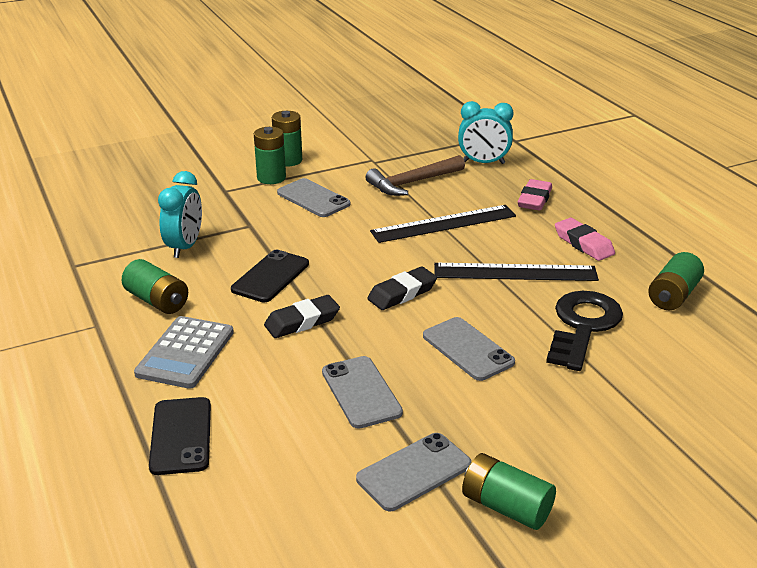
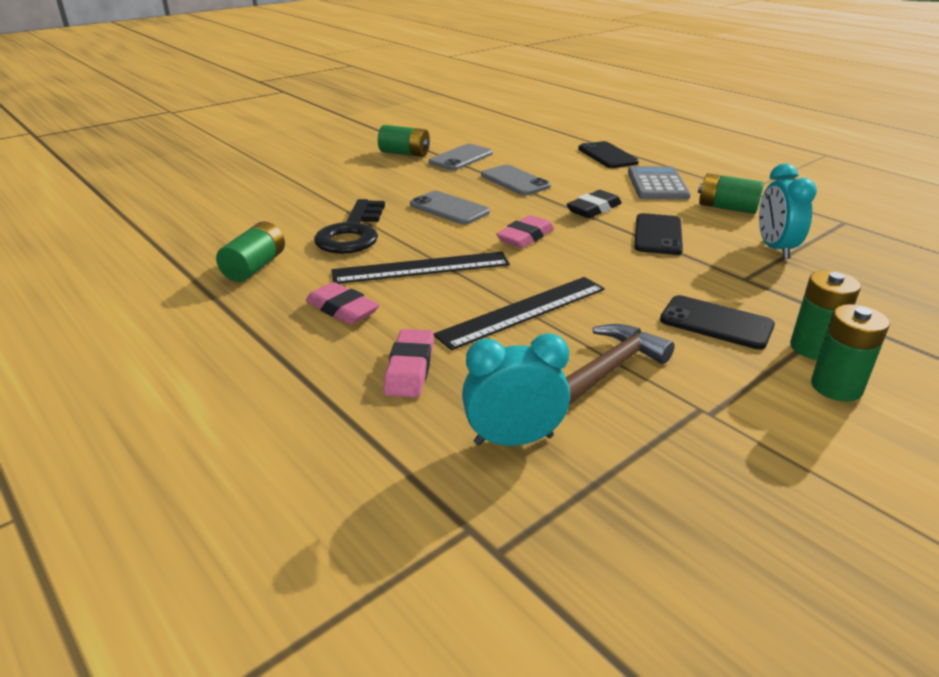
camera: 165 degrees right, 0 degrees up
(313, 198) = (716, 323): grey phone -> black phone
(402, 293) = (525, 237): black eraser -> pink eraser

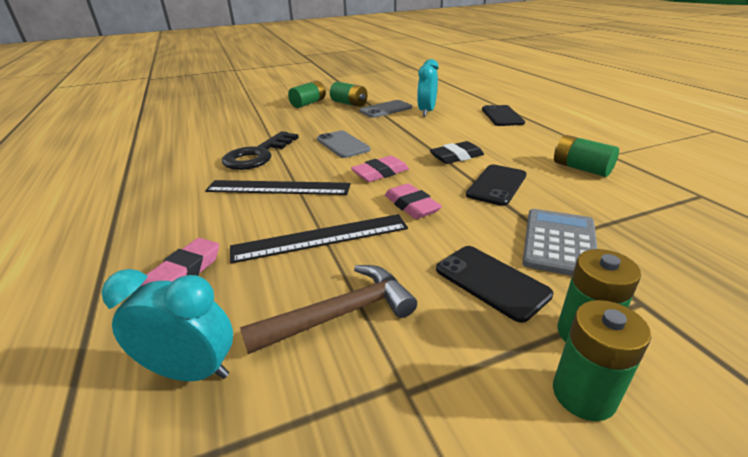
camera: 20 degrees right, 0 degrees up
(255, 267) = (170, 172): green battery -> green battery (308, 103)
(342, 309) = (190, 213): pink eraser -> pink eraser (411, 206)
(515, 181) = (411, 129): grey phone -> none
(657, 184) = (528, 142): grey calculator -> grey calculator (559, 243)
(775, 248) = (606, 213): turquoise clock -> turquoise clock (426, 112)

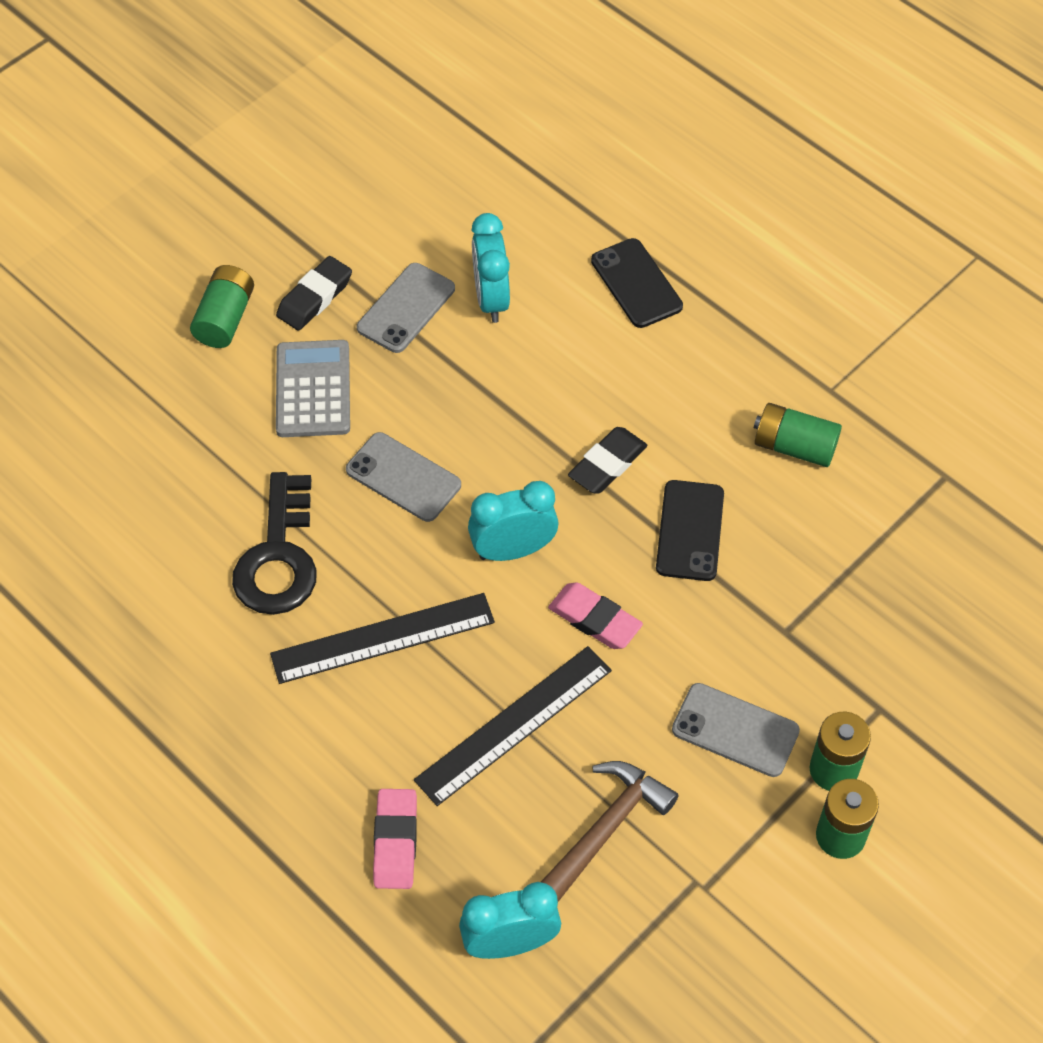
camera: 25 degrees left, 25 degrees up
(349, 103) = (314, 297): green battery -> black eraser
(380, 173) = (513, 550): pink eraser -> turquoise clock
(491, 282) = (735, 730): black phone -> grey phone
(559, 243) = (792, 638): grey calculator -> grey calculator (313, 389)

